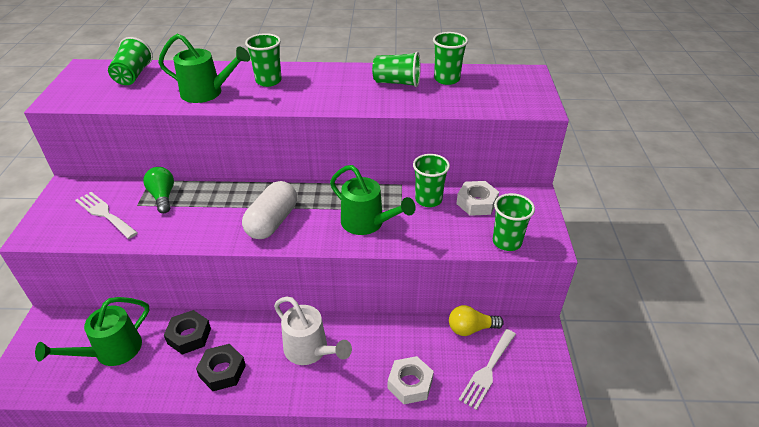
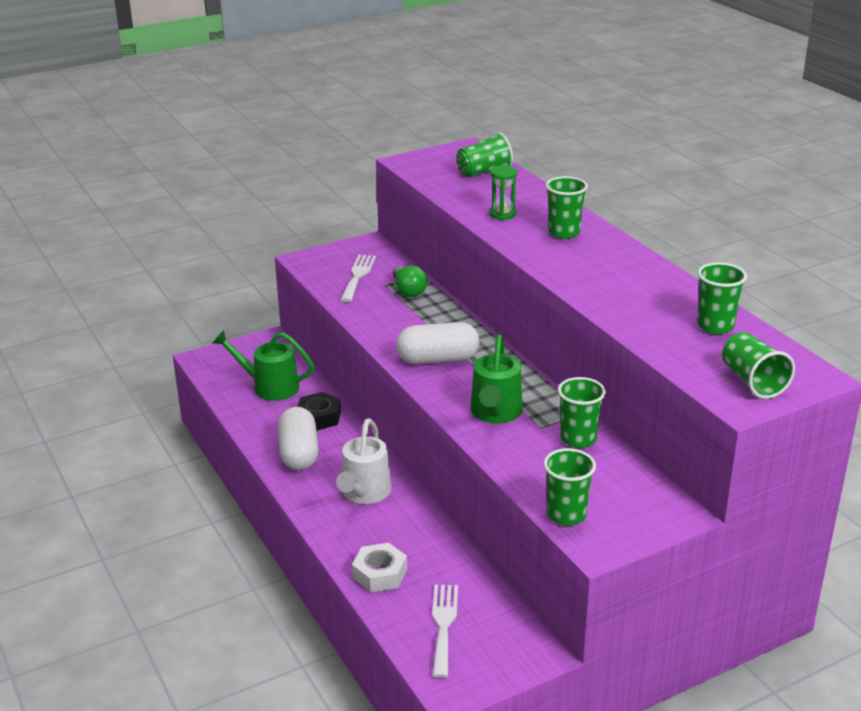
camera: 60 degrees right, 10 degrees down
(163, 196) = (408, 291): green light bulb -> green light bulb turned 120 degrees clockwise
(208, 93) = (502, 214): green watering can -> green hourglass
(222, 371) = (299, 453): black nut -> white capsule
(397, 82) = (662, 299): green cup -> green cup (753, 381)
(471, 328) = (492, 594): yellow light bulb -> none
(476, 203) = (612, 474): white nut -> none
(487, 371) = (443, 625): white fork -> white fork turned 90 degrees clockwise

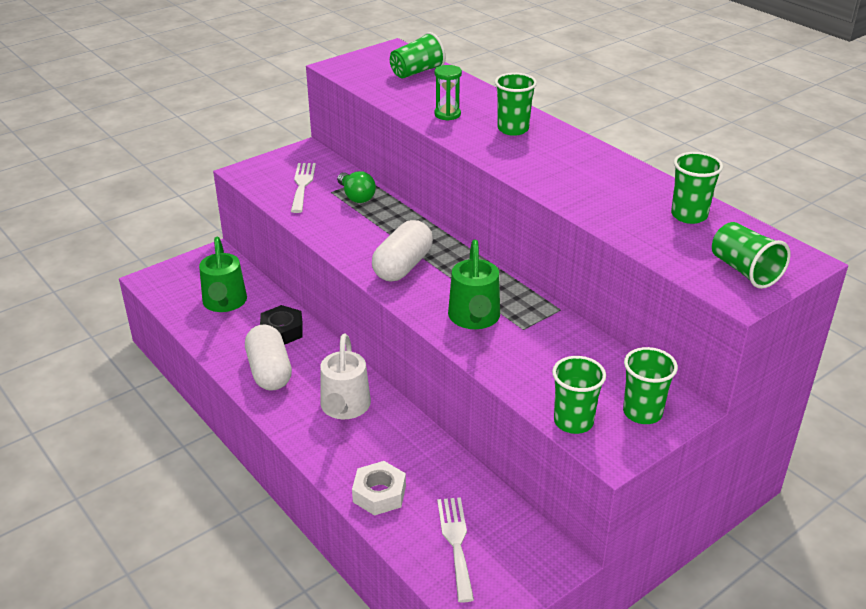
camera: 10 degrees left, 5 degrees up
(269, 387) = (224, 303): green watering can -> green watering can turned 105 degrees counterclockwise
(437, 359) = (403, 266): white capsule -> white capsule turned 45 degrees counterclockwise
(578, 439) = (562, 338): green cup -> green cup (642, 412)

